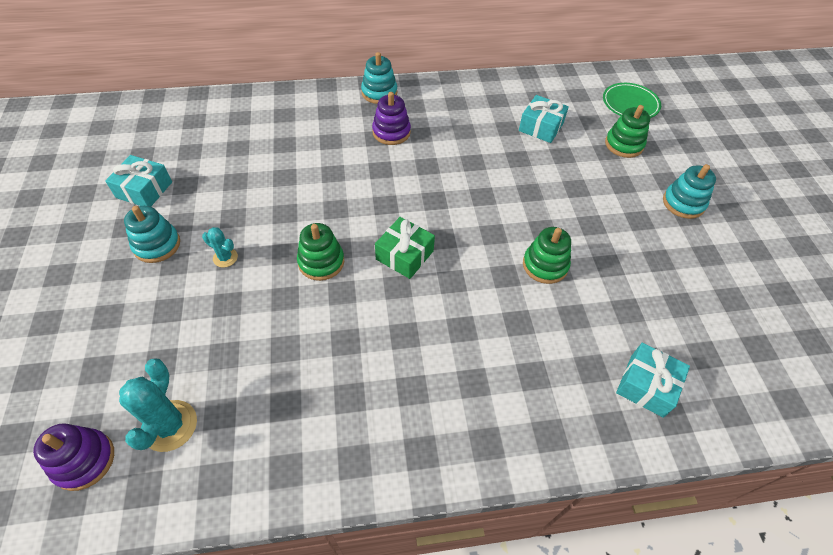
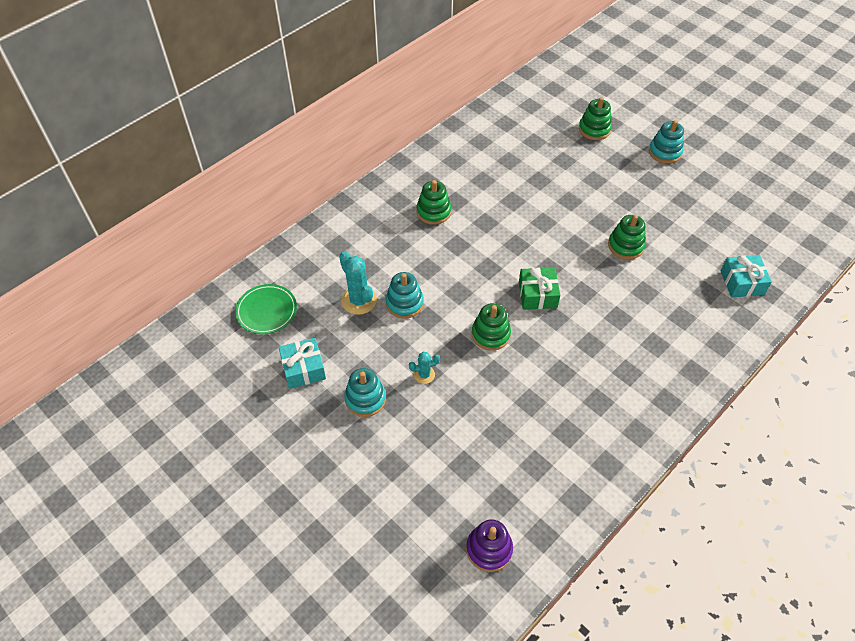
camera: 35 degrees left, 0 degrees up
(170, 426) = (515, 493): turquoise cactus -> turquoise cactus (359, 300)
(379, 93) = (390, 184): turquoise stacking toy -> turquoise stacking toy (404, 303)
(391, 132) = (433, 212): purple stacking toy -> green stacking toy
(541, 127) = (530, 146): turquoise gift -> none
(630, 104) = (570, 94): green plate -> green plate (266, 311)

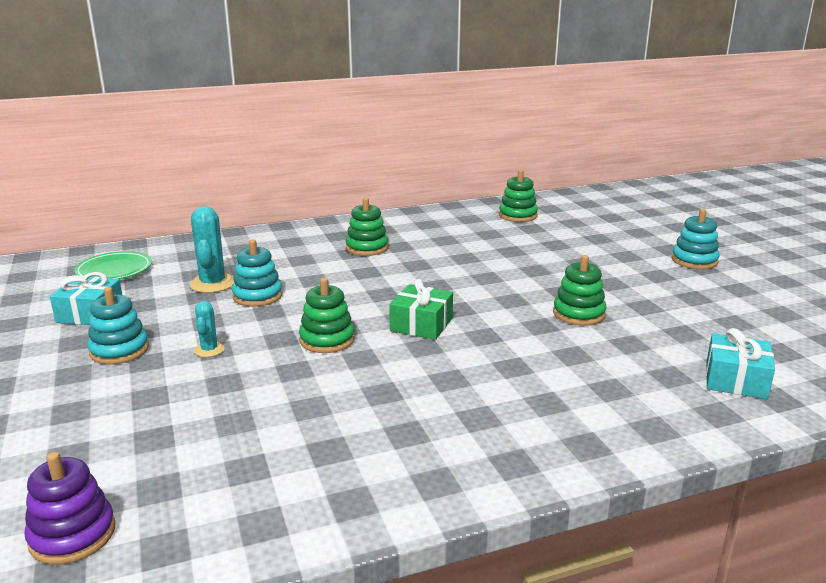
camera: 25 degrees right, 30 degrees down
(424, 375) = (209, 350): turquoise cactus -> turquoise cactus turned 75 degrees clockwise
(594, 129) = (613, 232): green stacking toy -> green stacking toy (518, 215)

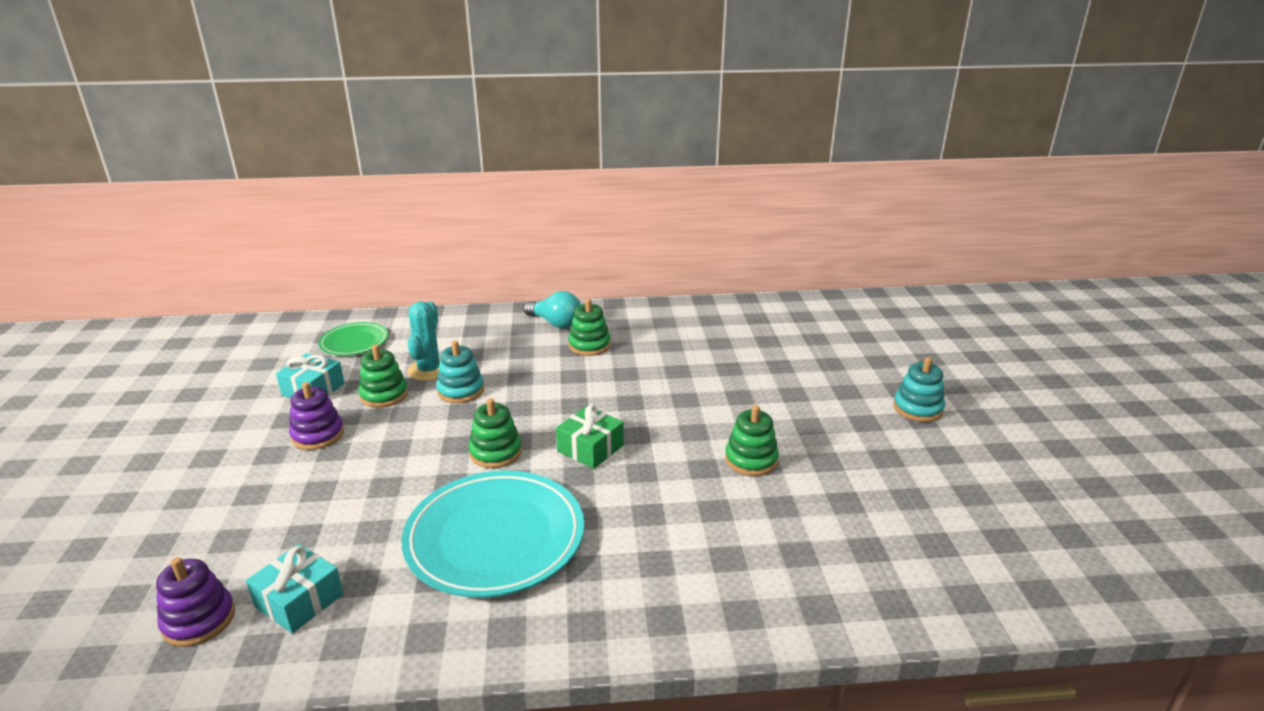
camera: 15 degrees right, 5 degrees up
(119, 350) = (318, 435): turquoise stacking toy -> purple stacking toy
(209, 350) = (390, 447): turquoise cactus -> none
(321, 235) = (555, 323): none -> turquoise light bulb
(372, 408) = (495, 538): none -> turquoise plate
(518, 215) = (762, 322): green stacking toy -> green stacking toy (384, 395)
(735, 380) = (863, 571): turquoise gift -> turquoise gift (299, 600)

